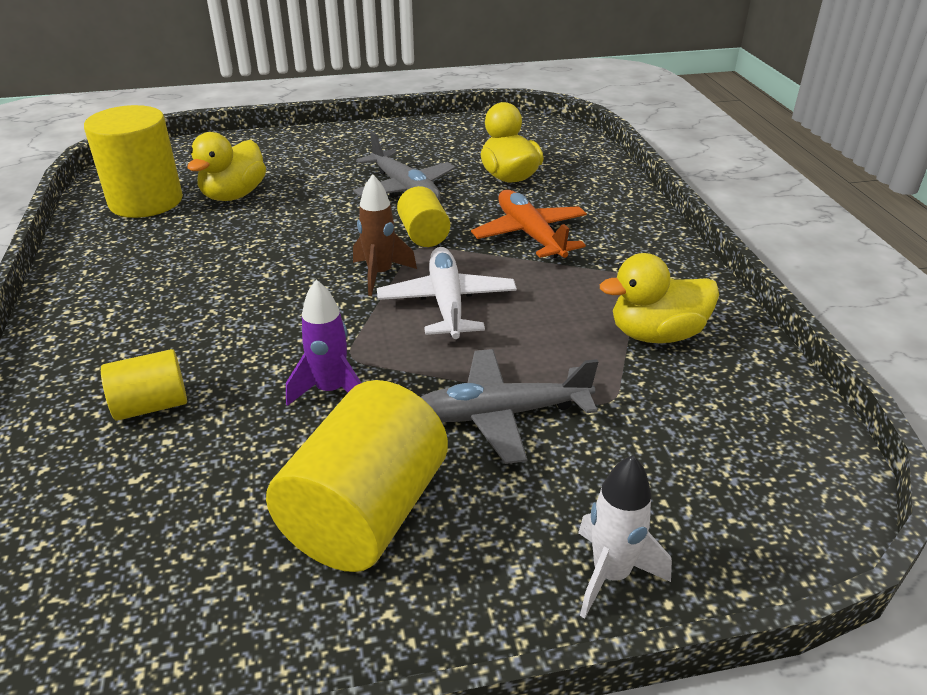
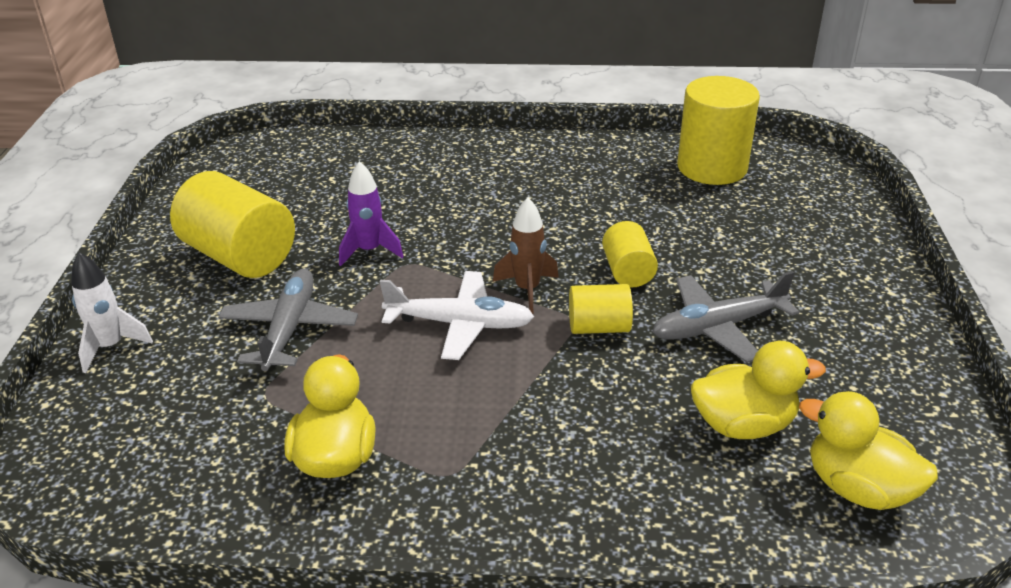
camera: 105 degrees right, 0 degrees up
(151, 405) = (398, 181): yellow cylinder -> yellow cylinder (627, 271)
(234, 195) = (718, 213): yellow duck -> yellow duck (858, 488)
(530, 235) = (574, 410): orange plane -> none

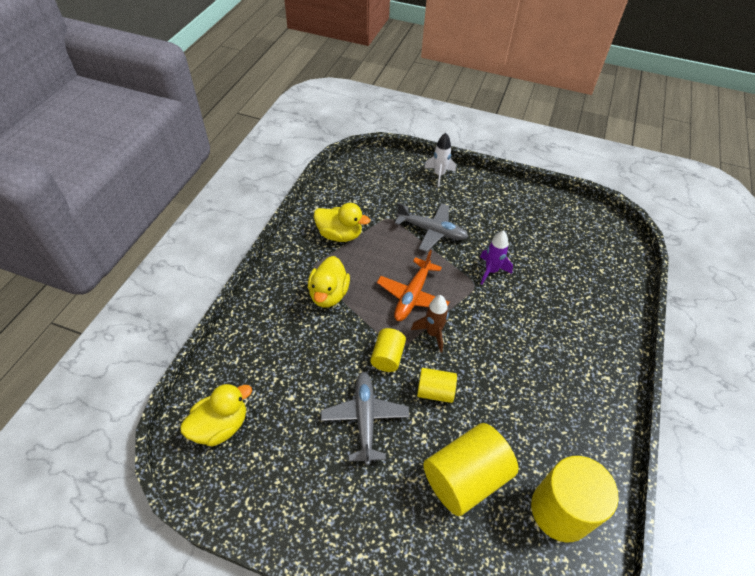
camera: 105 degrees right, 15 degrees up
(239, 256) = (499, 219): yellow cylinder -> yellow cylinder (465, 478)
(459, 324) = (412, 295): white plane -> orange plane
(743, 424) = (285, 394): yellow duck -> yellow duck (329, 294)

